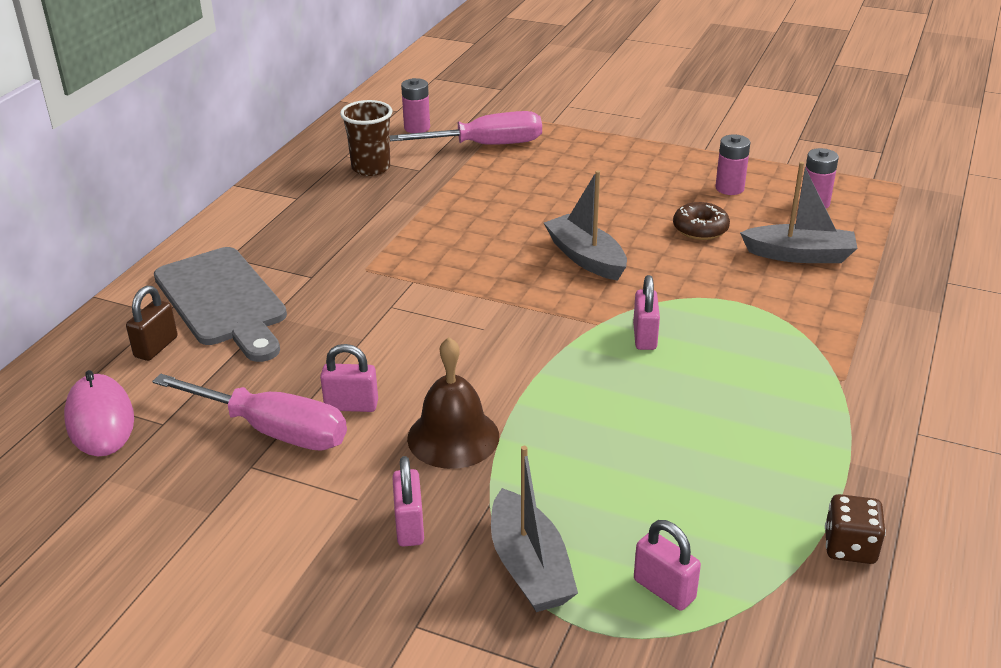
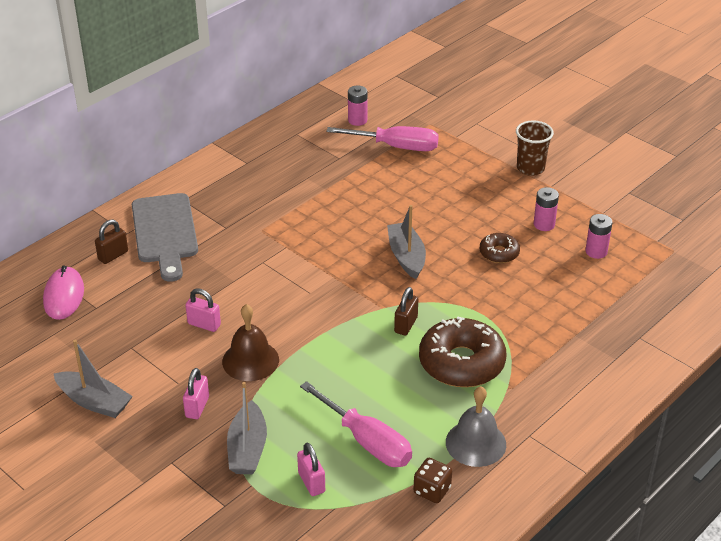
camera: 20 degrees right, 5 degrees up
(272, 430) = (153, 328): pink screwdriver -> pink screwdriver (366, 441)
(371, 168) = (307, 149): brown cup -> brown cup (530, 168)
(644, 337) = (406, 325): pink padlock -> brown padlock
(755, 365) = (461, 363): none -> brown donut
(799, 255) = (552, 291): grey boat -> grey boat (94, 402)
(856, 463) = (475, 443): none -> grey bell

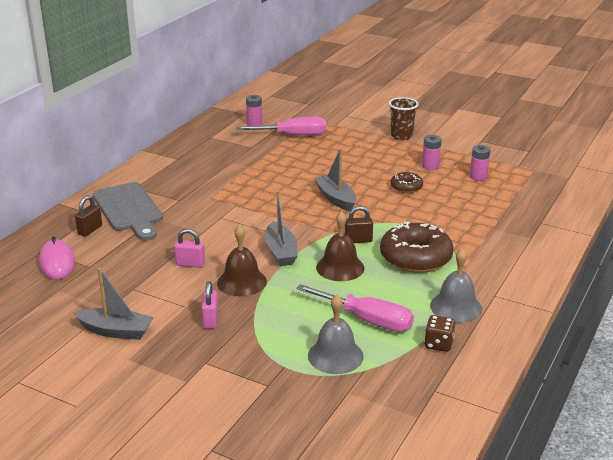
camera: 15 degrees left, 10 degrees down
(247, 448) = (268, 342): grey boat -> grey boat (281, 252)
(311, 482) = (335, 356): pink padlock -> grey bell
(368, 361) = (340, 267): none -> brown bell
(406, 325) = (358, 240): brown padlock -> brown padlock turned 75 degrees clockwise

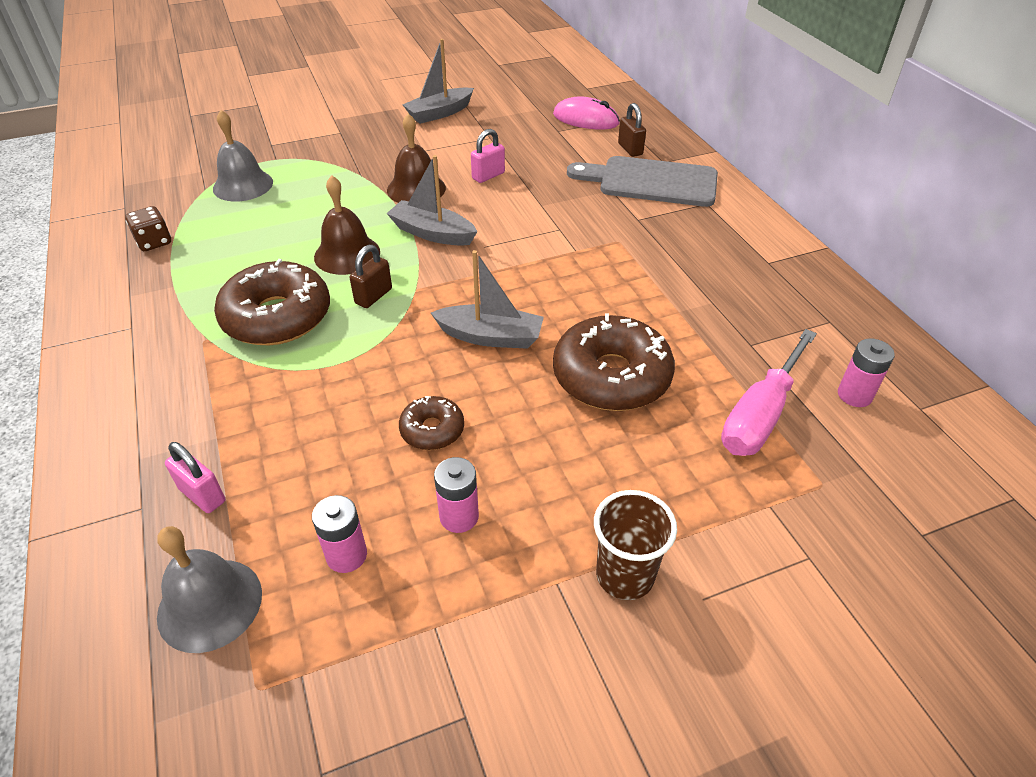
camera: 130 degrees right, 15 degrees up
(210, 320) = (386, 153): pink padlock -> pink padlock (202, 495)
(317, 166) = (611, 376): none -> brown donut
(367, 320) = (250, 224): pink screwdriver -> none
(456, 307) = (168, 286): grey bell -> grey bell (210, 604)

